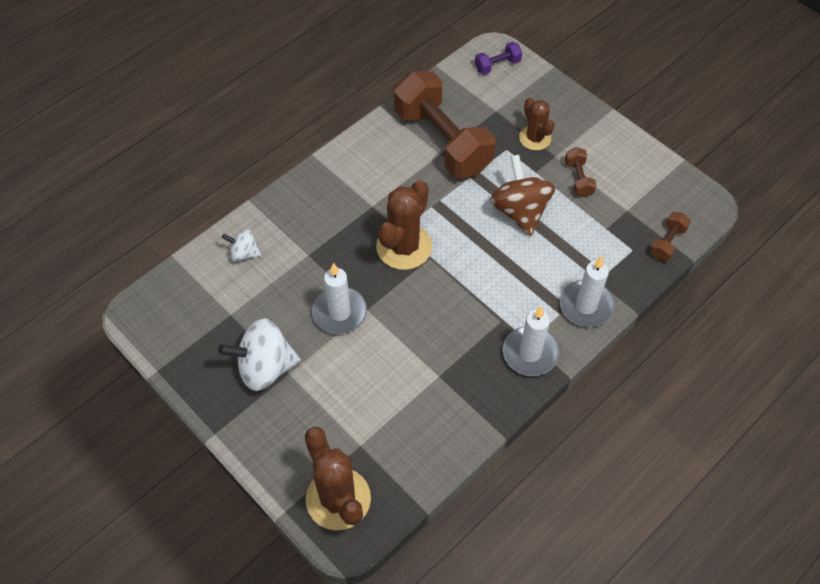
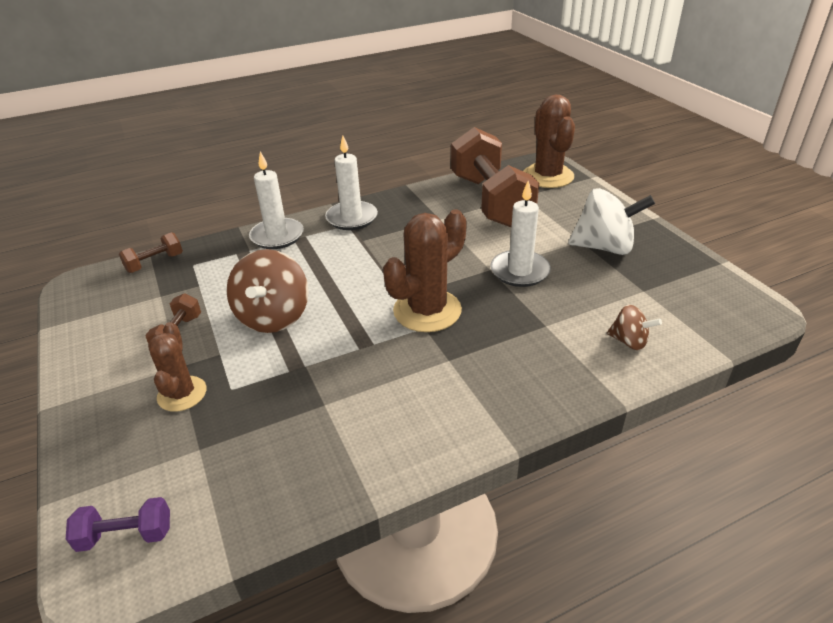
camera: 160 degrees left, 20 degrees down
(244, 253) = (629, 341): white spinning top -> brown spinning top
(442, 141) = (309, 421): brown dumbbell -> brown dumbbell (490, 200)

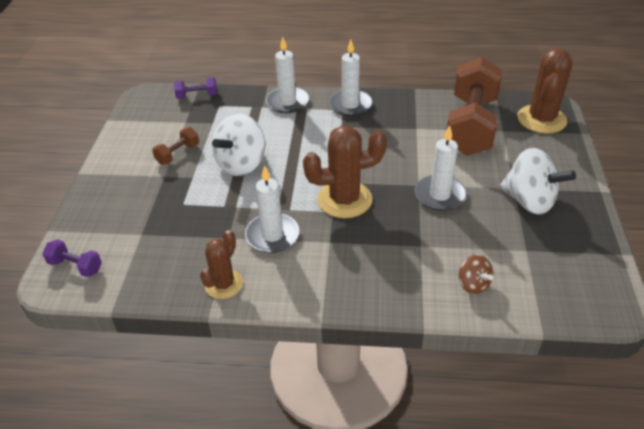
camera: 30 degrees right, 5 degrees up
(155, 263) = (197, 96): brown dumbbell -> purple dumbbell
(182, 394) = (154, 195): brown cactus -> brown cactus (223, 284)
(273, 317) = (241, 164): brown spinning top -> white spinning top
(377, 379) = (272, 235): none -> white candle

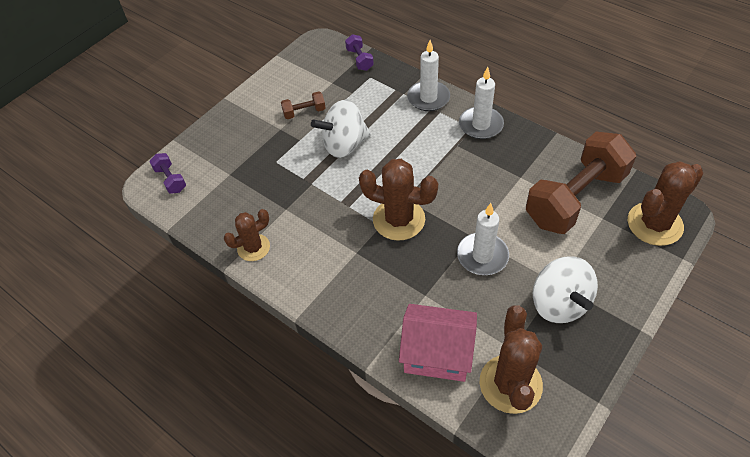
camera: 35 degrees right, 10 degrees up
(197, 96) = (359, 59): purple dumbbell -> purple dumbbell turned 45 degrees clockwise
(272, 235) = (318, 224): white candle -> none
(473, 284) = (437, 354): brown spinning top -> pink house
(550, 276) = (510, 384): none -> brown cactus

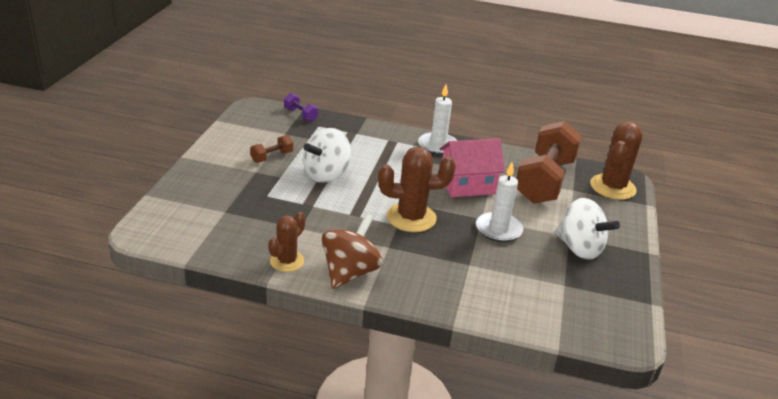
camera: 30 degrees left, 20 degrees down
(170, 179) = (163, 225): purple dumbbell -> none
(303, 276) = (350, 272): none -> brown spinning top
(428, 98) = (381, 134): white candle -> none
(437, 354) = (507, 301): pink house -> pink house (467, 185)
(510, 384) = (579, 308): brown cactus -> none

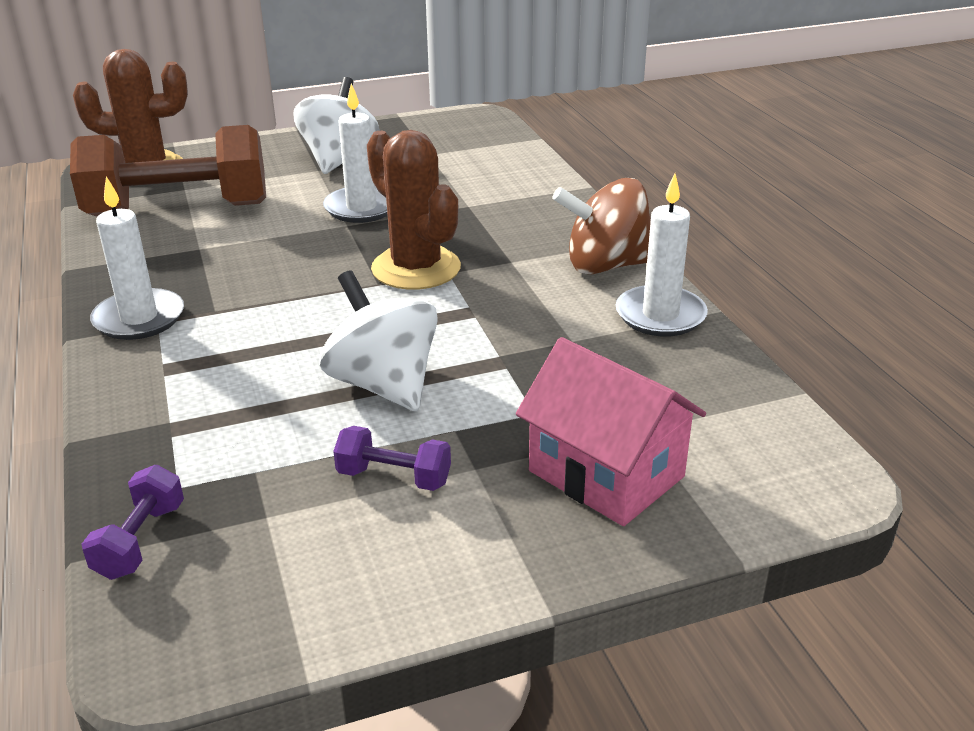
camera: 120 degrees left, 0 degrees up
(272, 157) = (394, 477): brown dumbbell -> purple dumbbell
(287, 261) = (660, 315): brown cactus -> white candle
(326, 174) = (383, 384): white spinning top -> white spinning top turned 135 degrees counterclockwise
(467, 185) = (260, 257): pink house -> pink house (606, 474)

